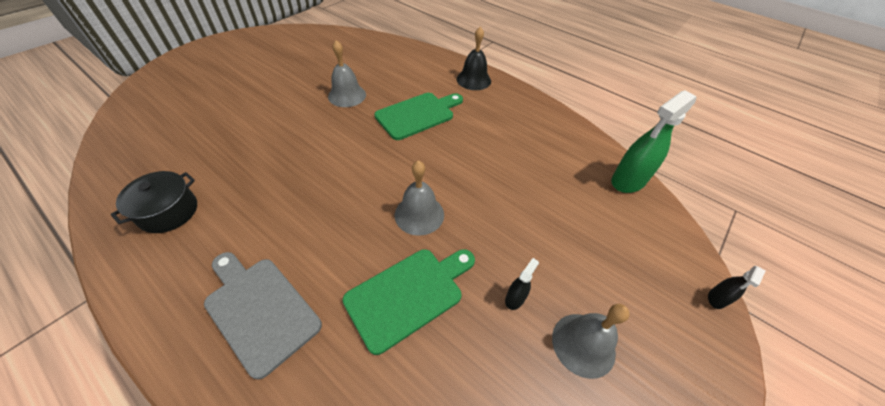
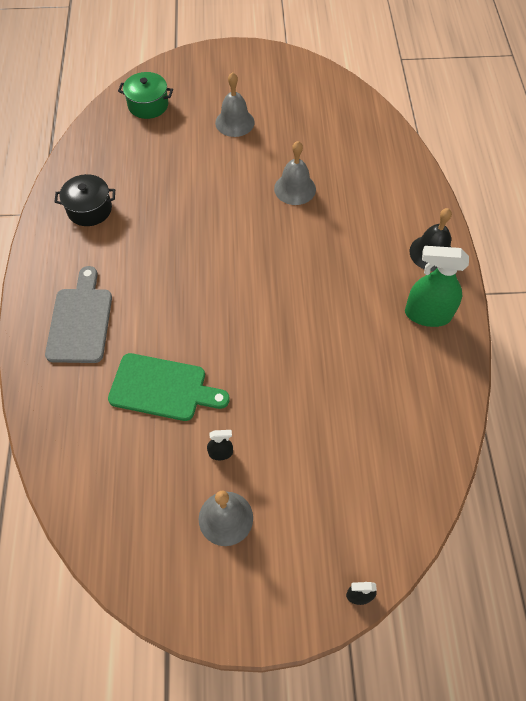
camera: 50 degrees right, 10 degrees up
(155, 109) = (148, 105): none -> green pot
(417, 114) = (331, 253): green cutting board -> none
(419, 214) = (230, 341): grey bell -> grey bell (234, 122)
(628, 181) = (433, 464): green spray bottle -> green spray bottle (427, 314)

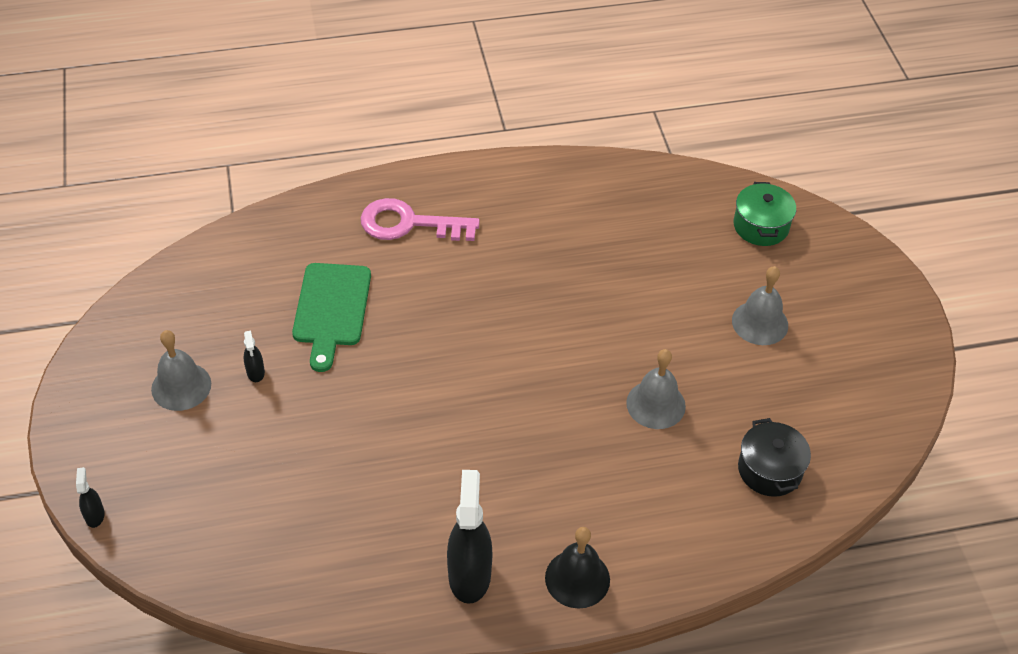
camera: 80 degrees right, 10 degrees down
(80, 321) = (409, 224): grey cutting board -> pink key
(89, 209) = (568, 201): black pot -> black pot (769, 470)
(427, 314) = (469, 575): green spray bottle -> black spray bottle

